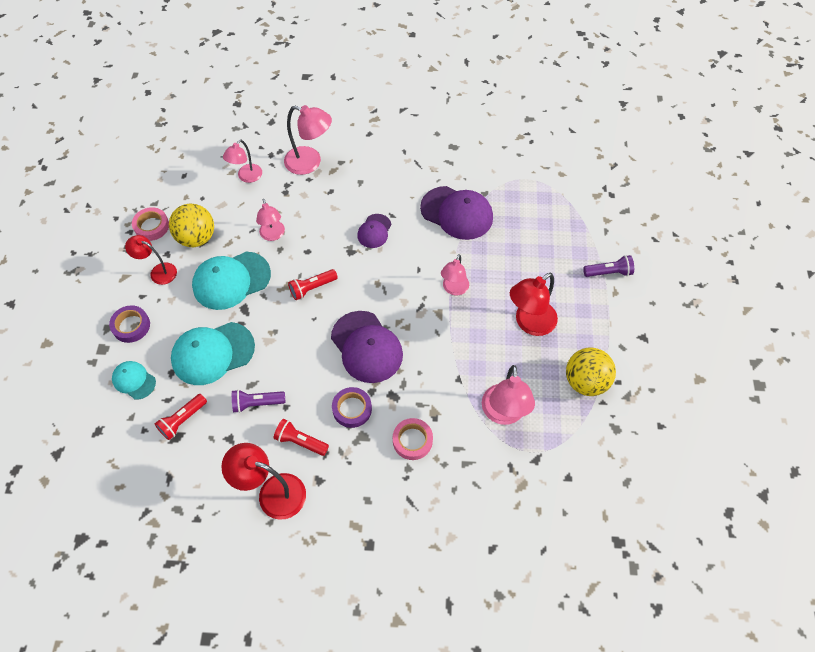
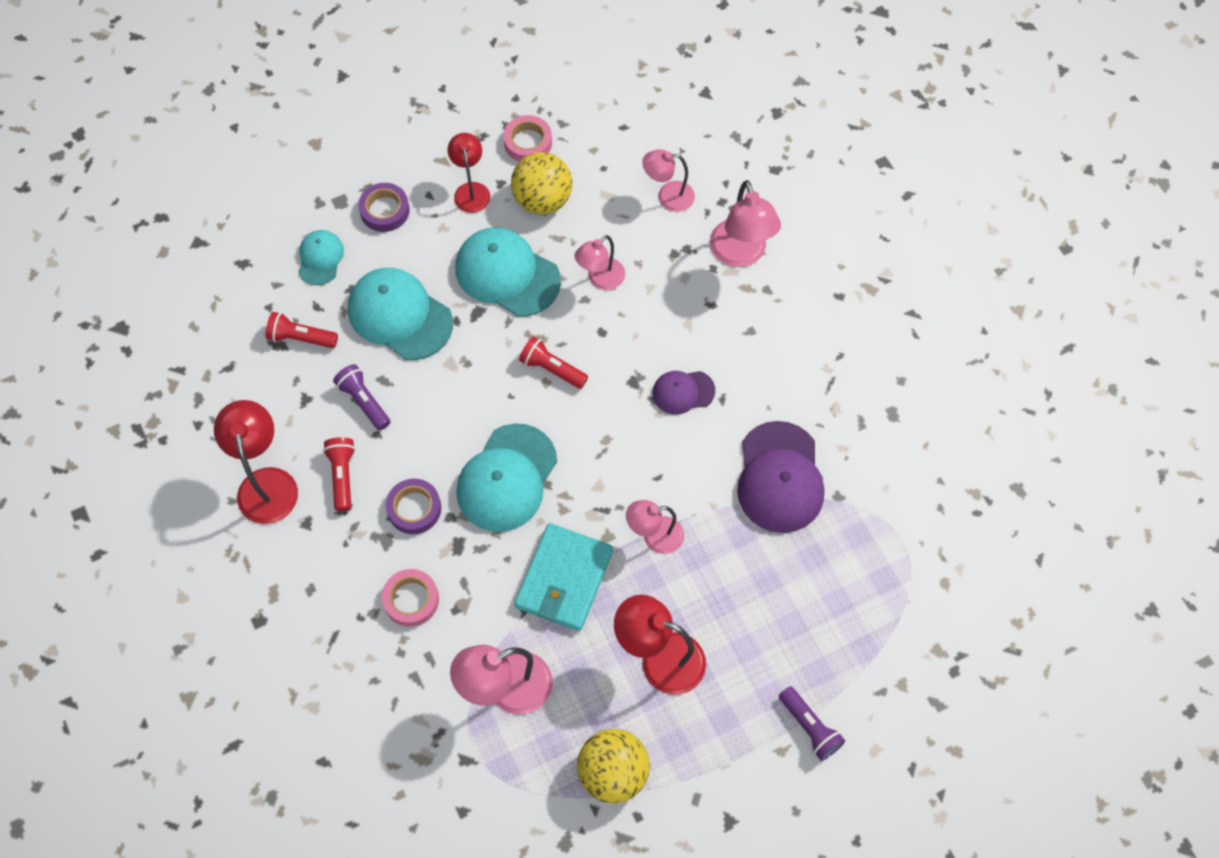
camera: 60 degrees right, 5 degrees up
(366, 347) = (507, 478): purple cap -> turquoise cap
(451, 348) = (564, 579): none -> turquoise wallet

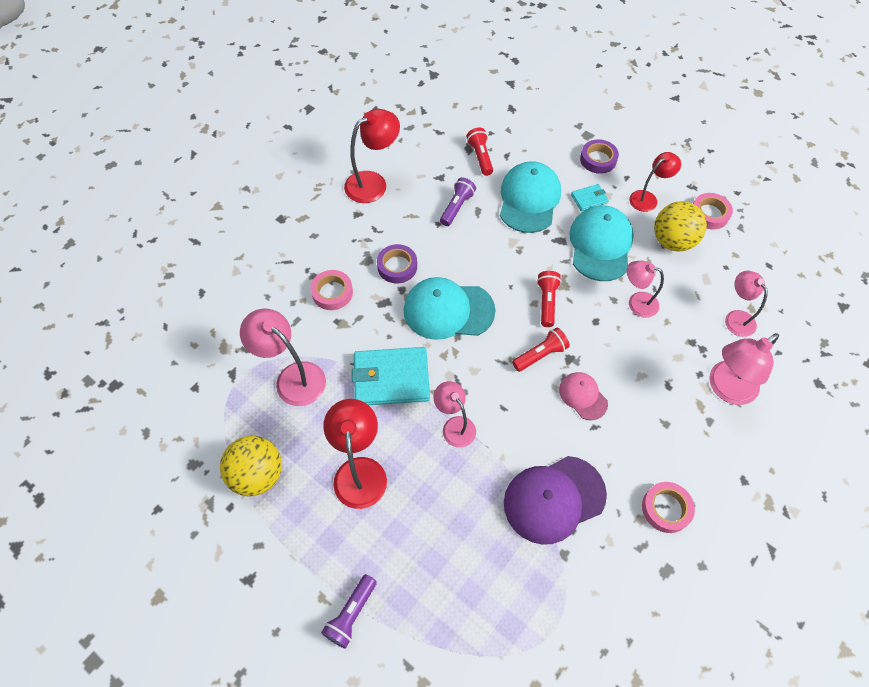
camera: 65 degrees right, 5 degrees down
(320, 258) = (541, 142): turquoise cap -> none
(342, 476) = (399, 218): red flashlight -> red flashlight (540, 355)
(436, 251) = (589, 199): none -> turquoise wallet
(683, 392) = (583, 396): purple cap -> pink cap
(835, 380) = (666, 508): none -> pink tape

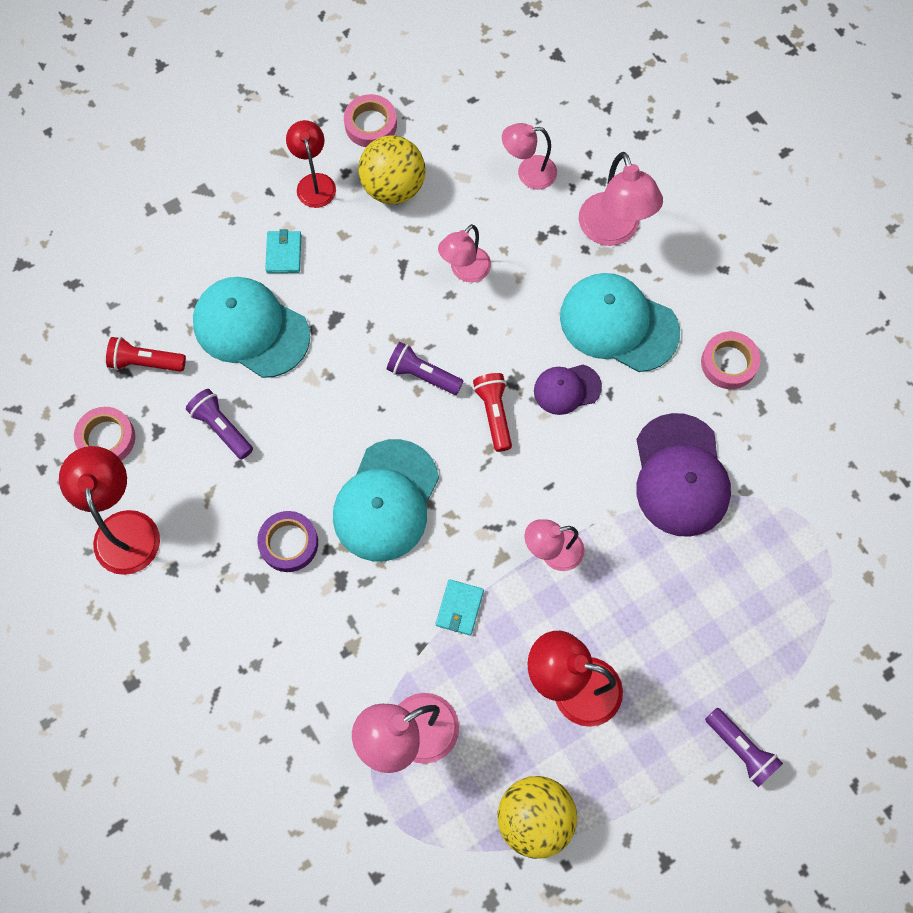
camera: 70 degrees left, 10 degrees up
(332, 292) = (296, 645): pink tape -> pink tape (106, 438)
(391, 378) = (459, 608): turquoise wallet -> turquoise wallet, size x0.48
(547, 302) = (422, 375): red flashlight -> purple flashlight
(583, 396) = (567, 389): pink cap -> purple cap
(598, 159) = (222, 212): purple tape -> none
(600, 245) = (363, 273): turquoise cap -> turquoise cap (618, 324)

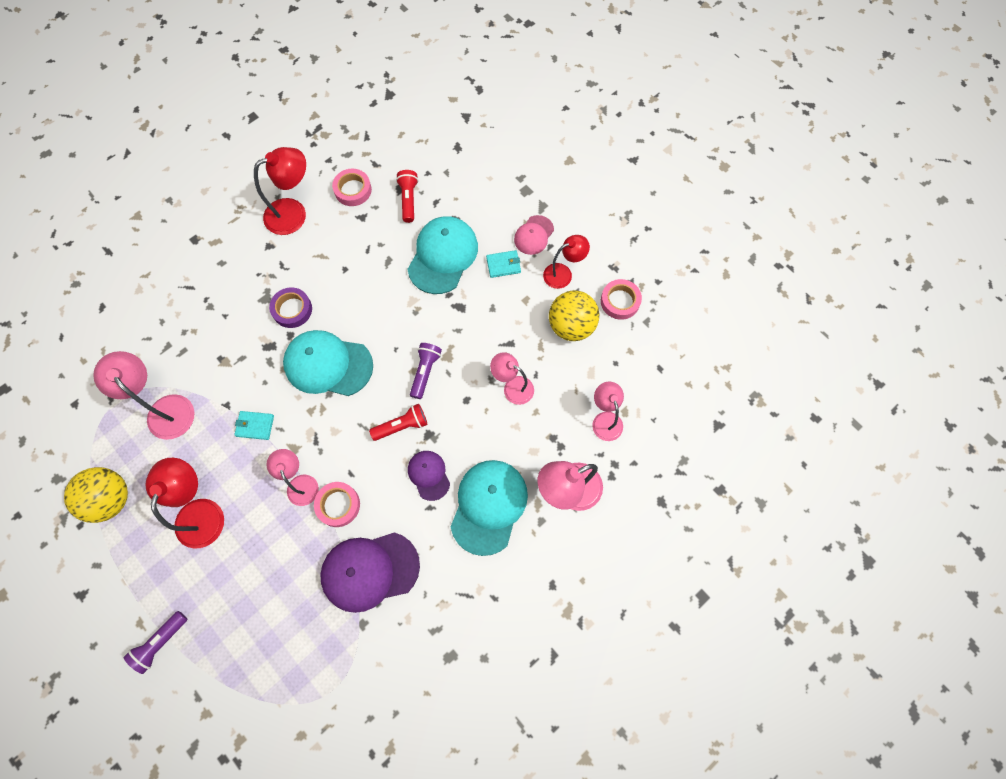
camera: 80 degrees right, 0 degrees up
(221, 428) = (368, 253): purple flashlight -> none
(247, 208) = (534, 235): none -> pink cap
(729, 363) = (469, 599): pink tape -> pink tape (338, 505)

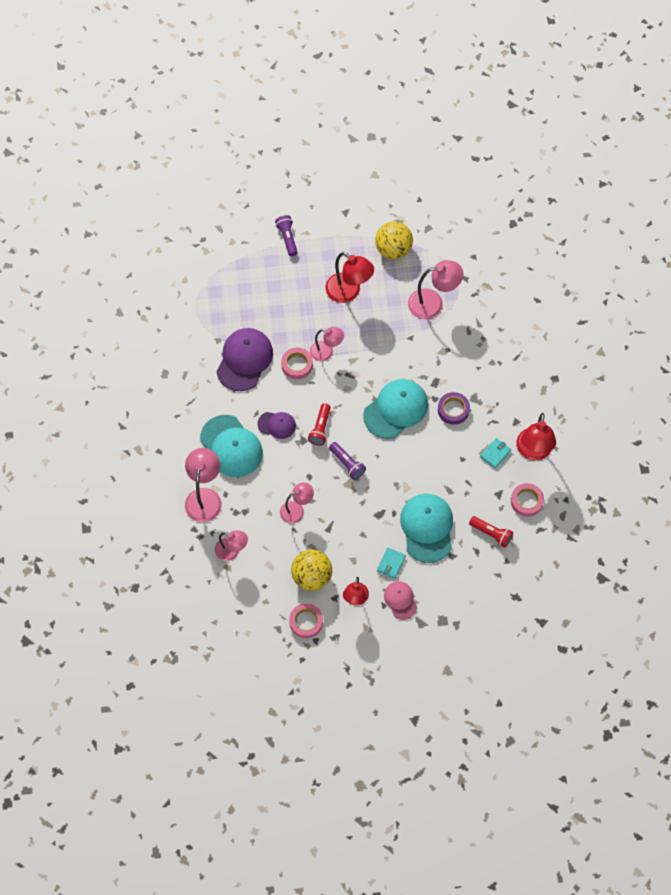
camera: 125 degrees right, 5 degrees down
(255, 426) = (384, 346): turquoise wallet -> turquoise wallet (495, 453)
(443, 256) = (427, 528): turquoise cap -> turquoise cap turned 150 degrees counterclockwise

